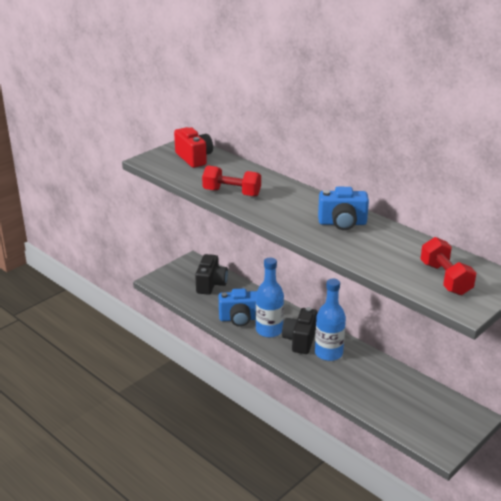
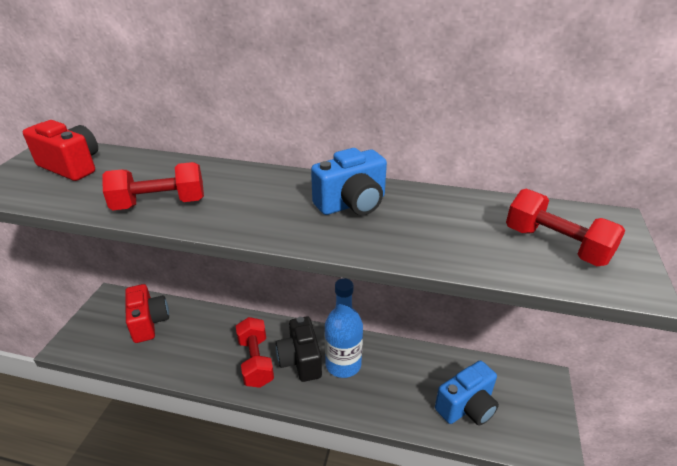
camera: 30 degrees left, 5 degrees up
(211, 284) = (149, 322): black camera -> red camera
(239, 319) = (209, 360): blue camera -> blue camera (466, 407)
(269, 330) = (255, 361): blue bottle -> red dumbbell

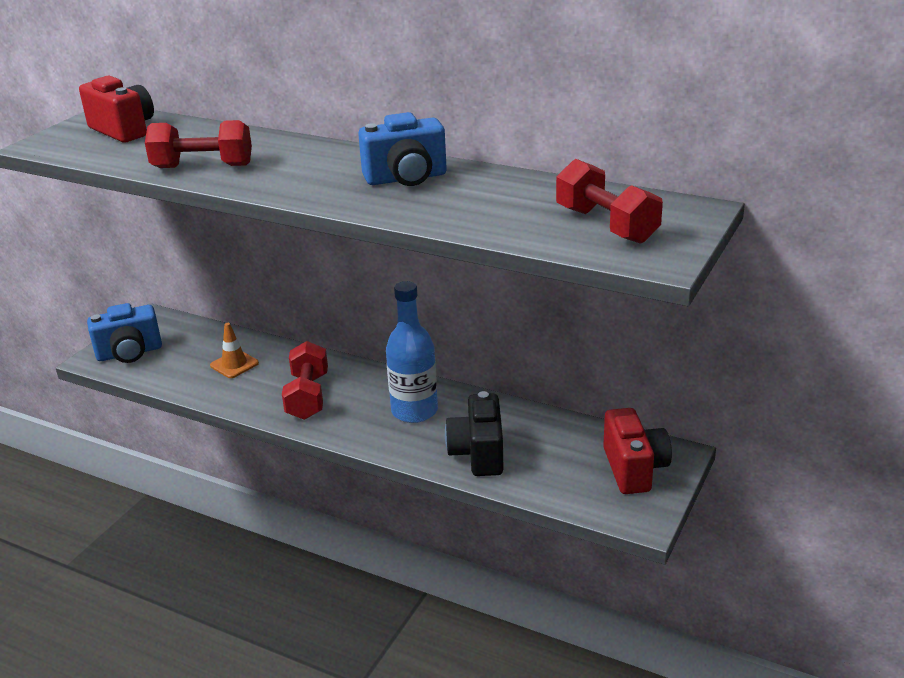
camera: 15 degrees right, 5 degrees down
(149, 322) = (192, 347): red camera -> red camera (634, 469)
(187, 336) = (234, 364): none -> orange traffic cone
(300, 360) = (363, 401): black camera -> black camera (478, 453)
(466, 407) = (552, 467): blue camera -> blue camera (129, 353)

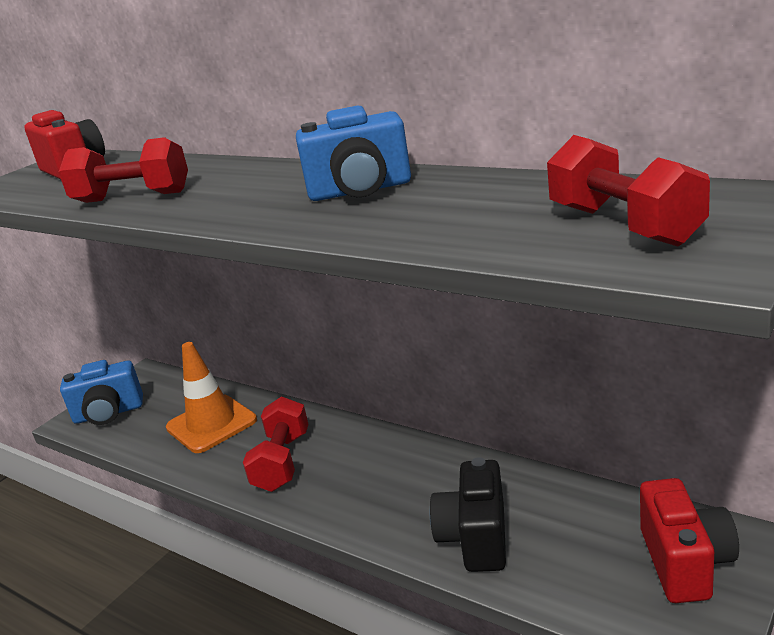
camera: 10 degrees right, 5 degrees down
(234, 364) = (211, 424): orange traffic cone -> orange traffic cone, size x1.74
(414, 411) = (402, 479): blue bottle -> none

